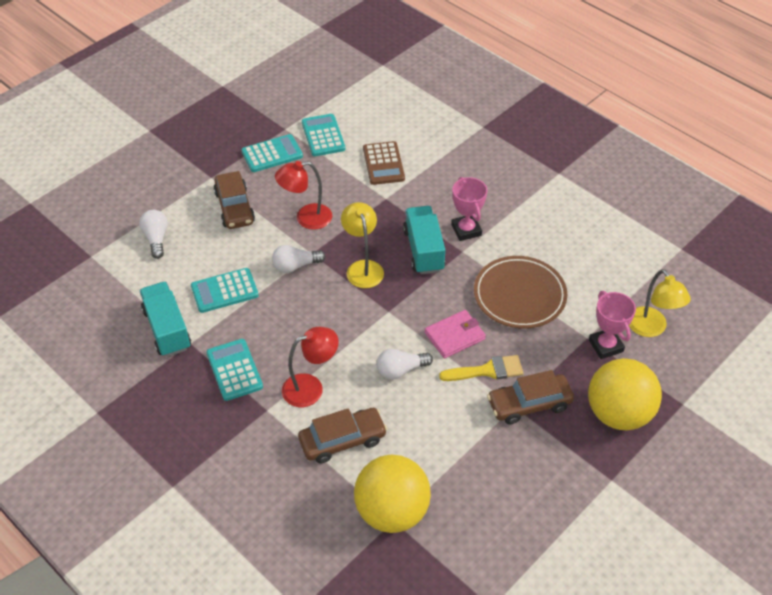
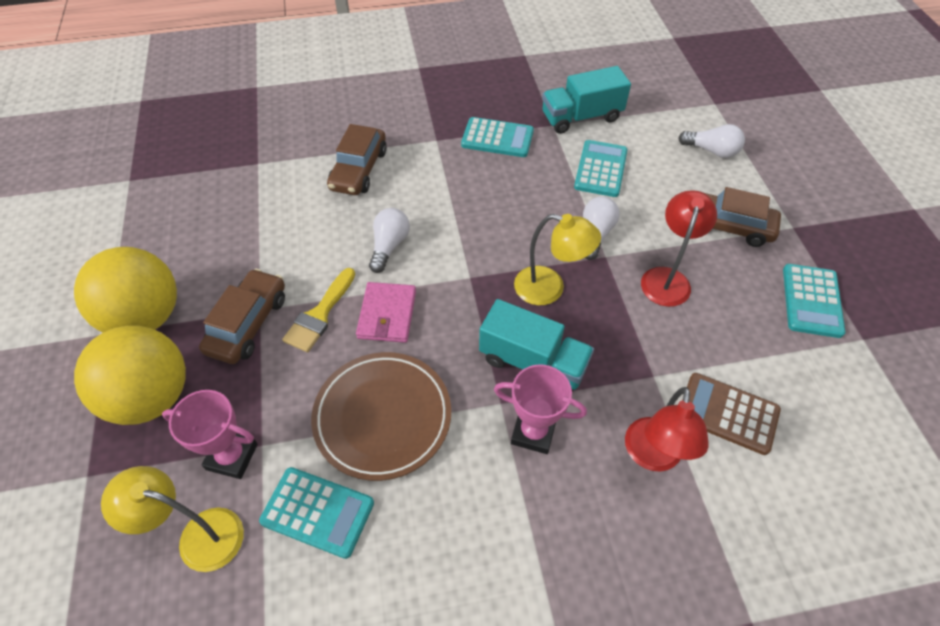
camera: 125 degrees right, 5 degrees up
(167, 329) = (581, 117): turquoise truck -> turquoise truck turned 150 degrees clockwise
(311, 387) = (432, 175): red lamp -> red lamp (652, 456)
(323, 136) = (828, 374): turquoise calculator -> turquoise calculator (318, 512)
(392, 511) = (265, 166): yellow ball -> yellow ball (145, 317)

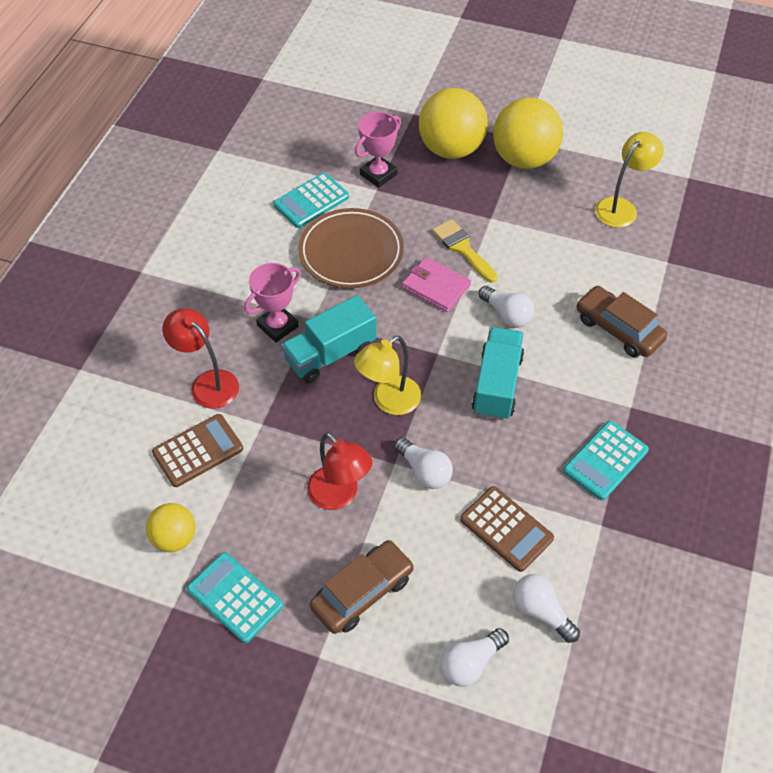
camera: 120 degrees right, 0 degrees up
(198, 535) = (338, 149): yellow lamp -> yellow lamp (621, 207)
(248, 324) = (481, 208): brown car -> none
(581, 117) = (599, 561): turquoise truck -> turquoise truck (497, 385)
(600, 169) = (506, 529): turquoise calculator -> brown calculator
(643, 131) = (541, 612): none -> white light bulb
(816, 376) = (174, 538): none -> yellow ball

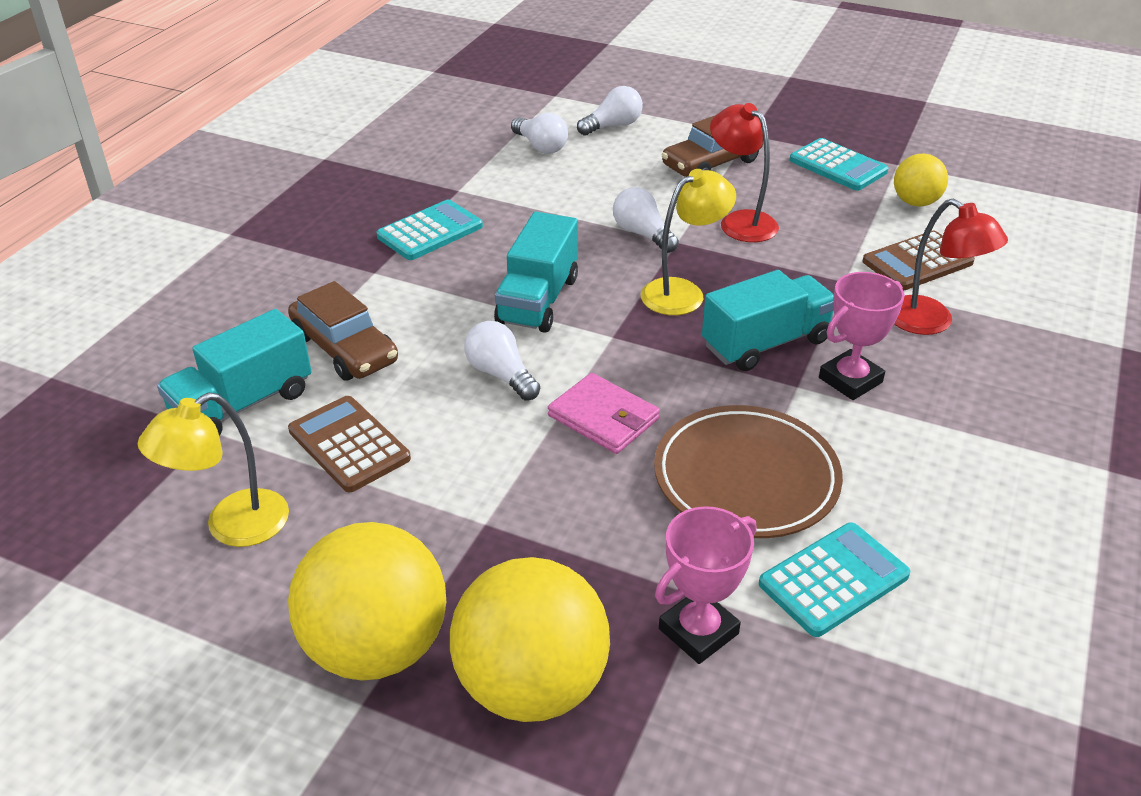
camera: 175 degrees left, 15 degrees down
(462, 248) = (548, 472): yellow brush -> none
(506, 529) = (559, 192): brown calculator -> brown calculator (349, 445)
(660, 281) = (243, 404): none -> turquoise truck

